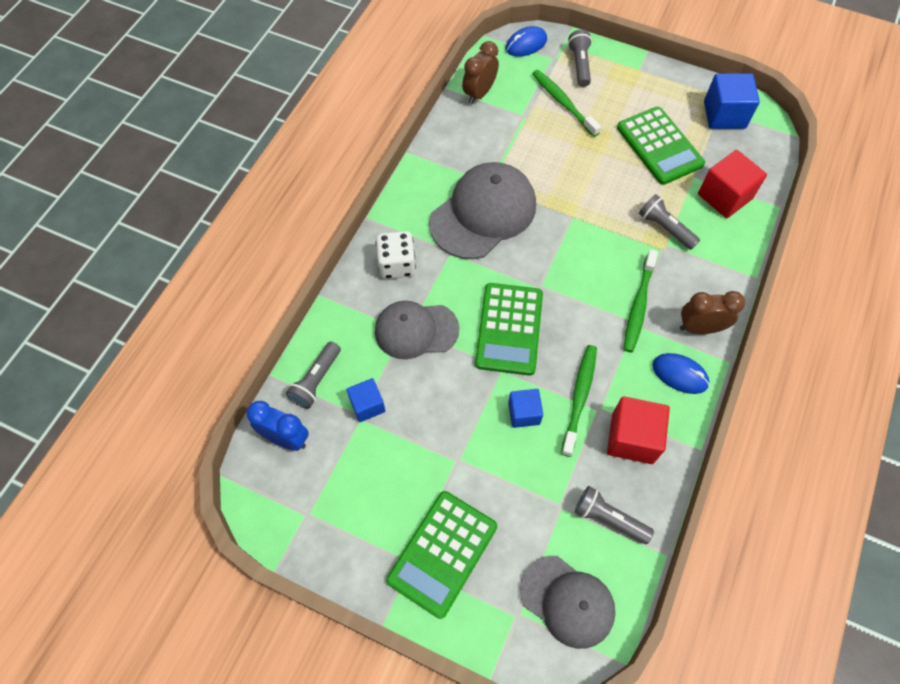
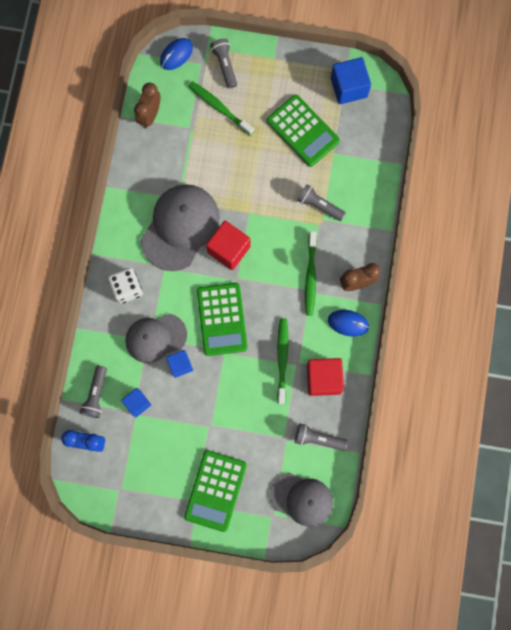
camera: 15 degrees left, 15 degrees up
(524, 413) = (246, 380): blue cube -> blue cube (180, 365)
(724, 196) = (359, 165): red cube -> red cube (229, 249)

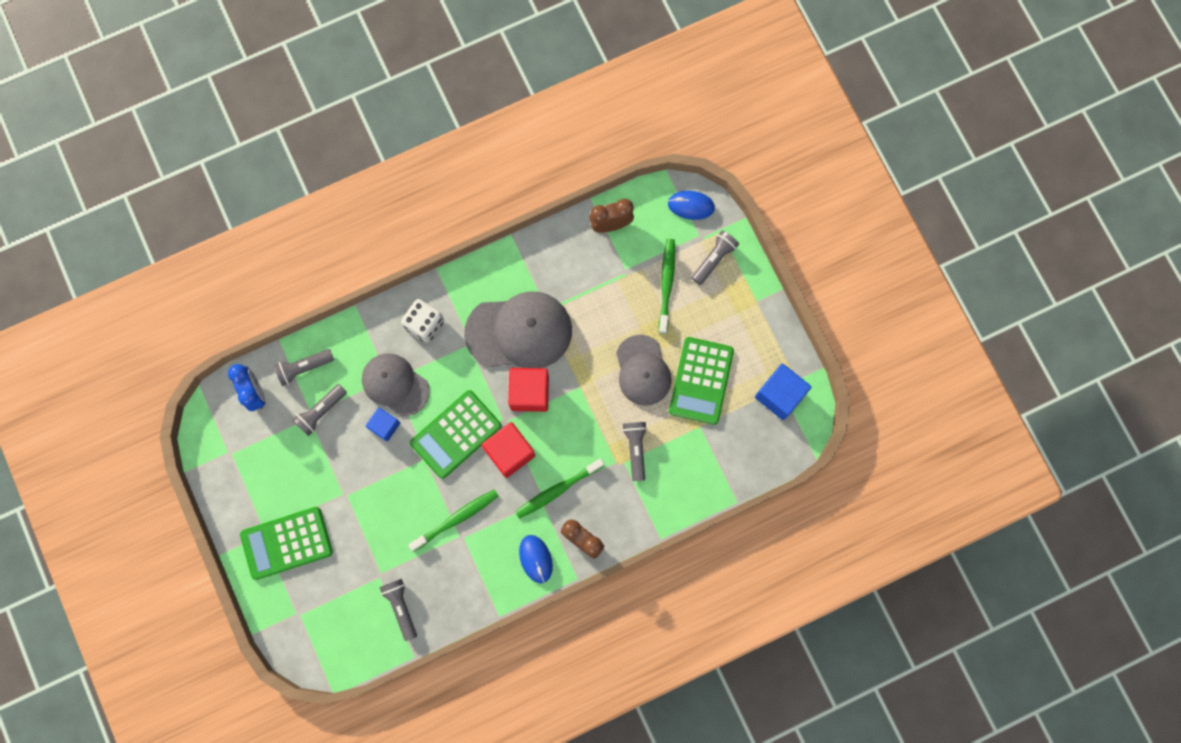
camera: 55 degrees right, 0 degrees up
(137, 403) = (321, 412): blue cube -> grey flashlight
(302, 499) = (332, 631): grey cap -> grey cap (643, 370)
(323, 379) = (463, 572): red cube -> red cube (510, 452)

